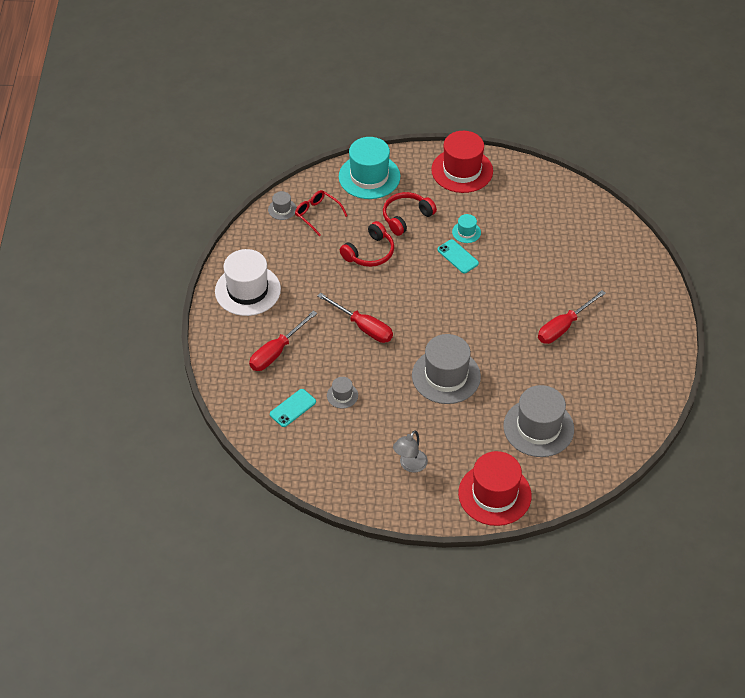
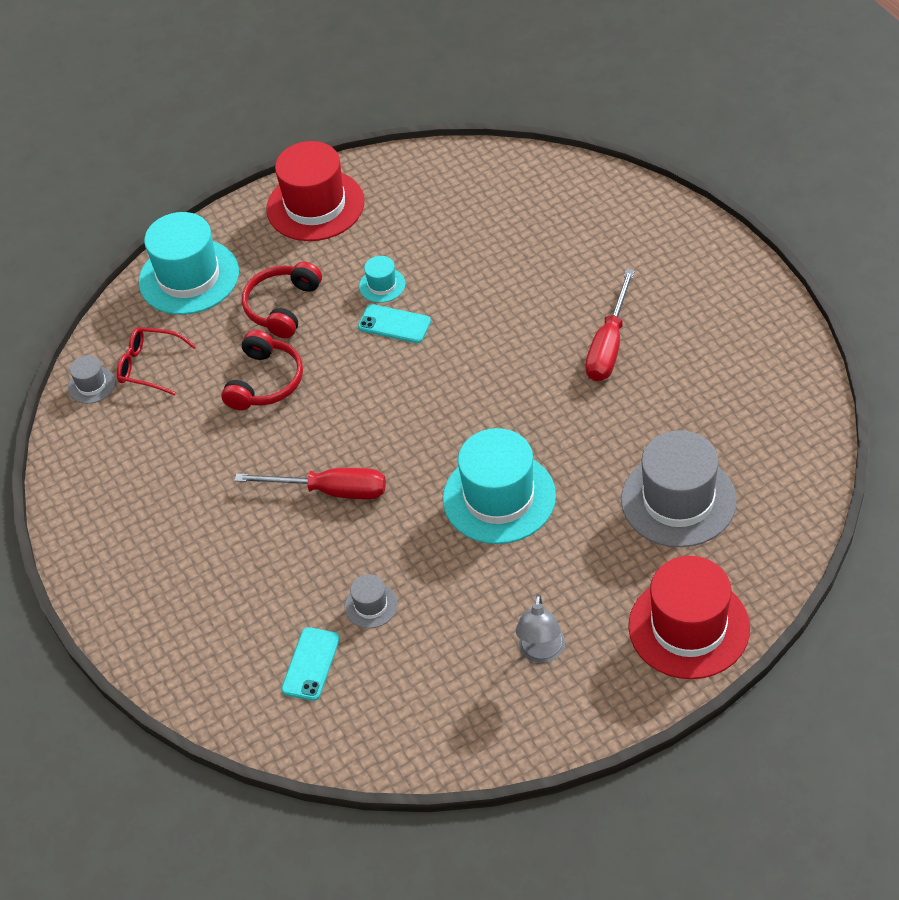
camera: 25 degrees left, 0 degrees up
(247, 290) = (121, 527): white hat -> none
(276, 352) = (228, 594): red screwdriver -> none
(446, 376) = (499, 497): grey hat -> turquoise hat

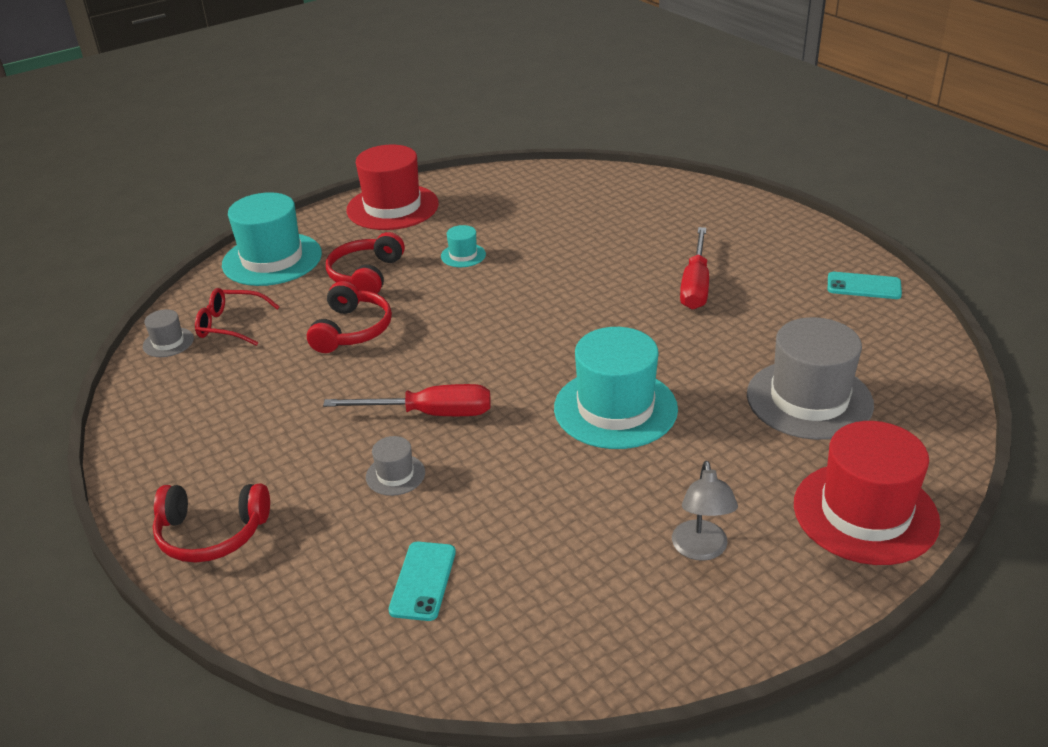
camera: 10 degrees left, 15 degrees down
(140, 605) = (212, 533): none -> red headphones
(371, 605) = (489, 516): grey hat -> grey hat (395, 475)
(394, 324) = (479, 281): turquoise phone -> turquoise phone (864, 286)

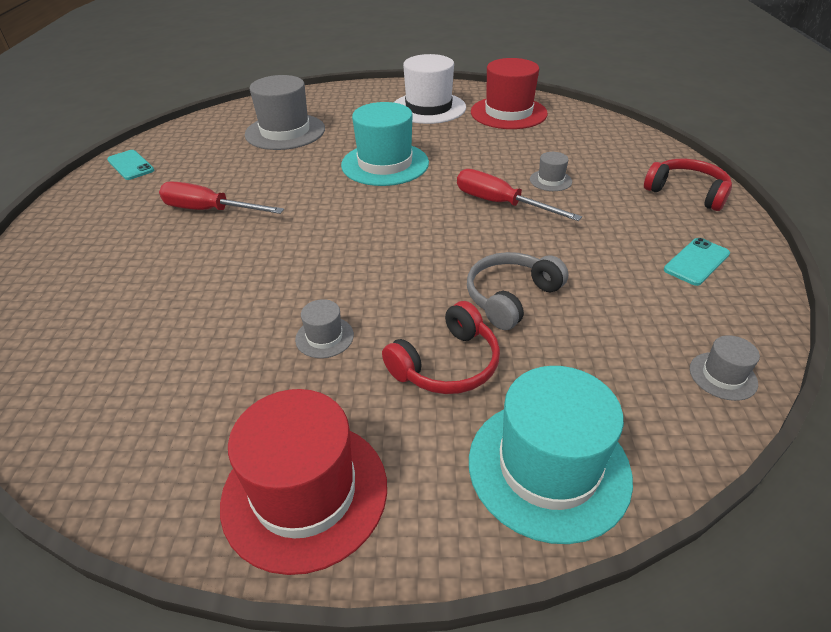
camera: 145 degrees left, 5 degrees up
(230, 325) = (640, 366): red glasses -> none
(352, 330) = (511, 297): red headphones -> grey headphones
(423, 581) = (567, 137): turquoise phone -> turquoise phone (696, 262)
(463, 255) = (324, 337): turquoise hat -> grey hat
(695, 285) = (209, 210): red screwdriver -> red screwdriver turned 120 degrees counterclockwise
(701, 550) = (428, 108): grey lamp -> white hat
(865, 513) = (345, 96): red hat -> red hat (508, 113)

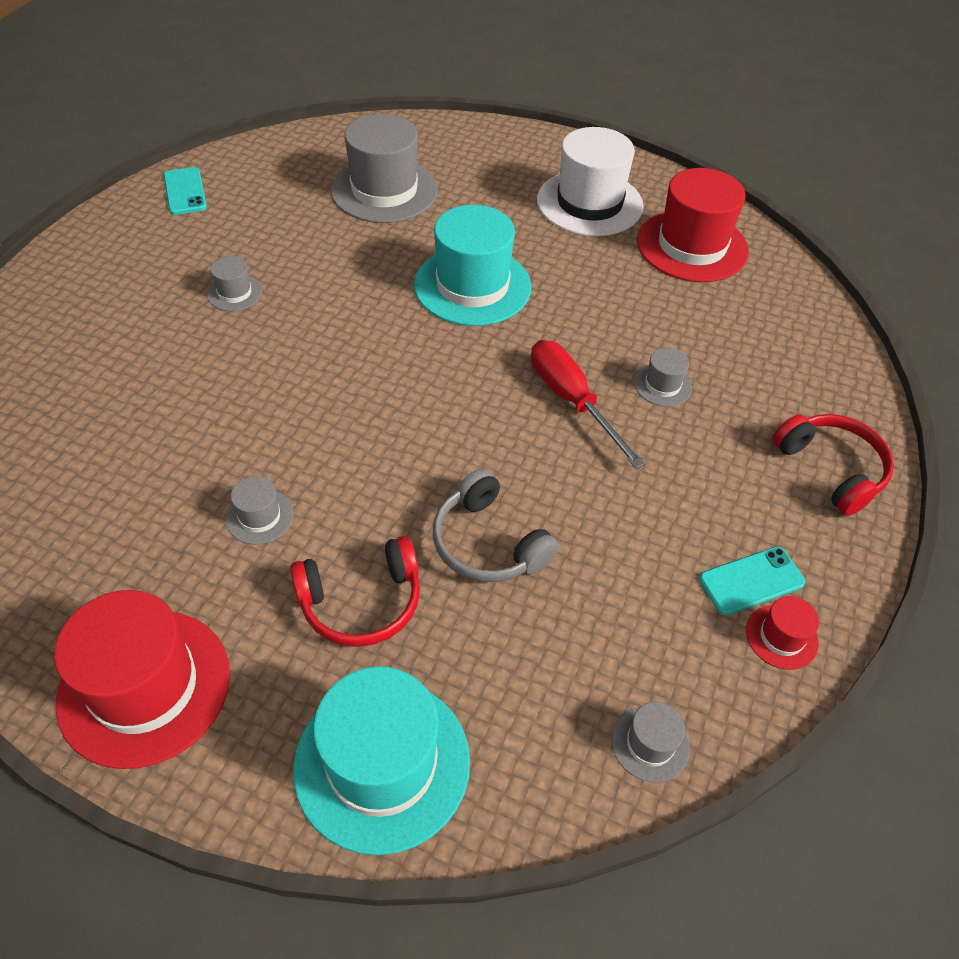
camera: 20 degrees right, 10 degrees up
(209, 210) = (234, 293): red screwdriver -> grey hat
(511, 297) = (488, 543): grey headphones -> grey headphones turned 105 degrees counterclockwise
(742, 285) = (781, 637): none -> red hat

